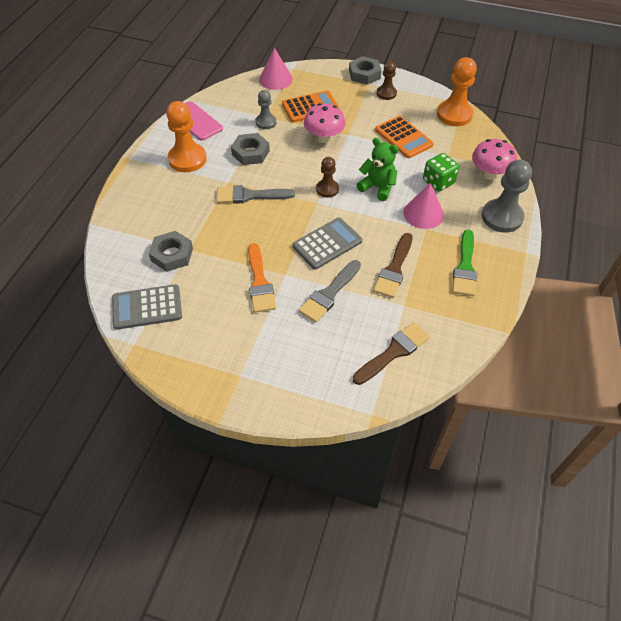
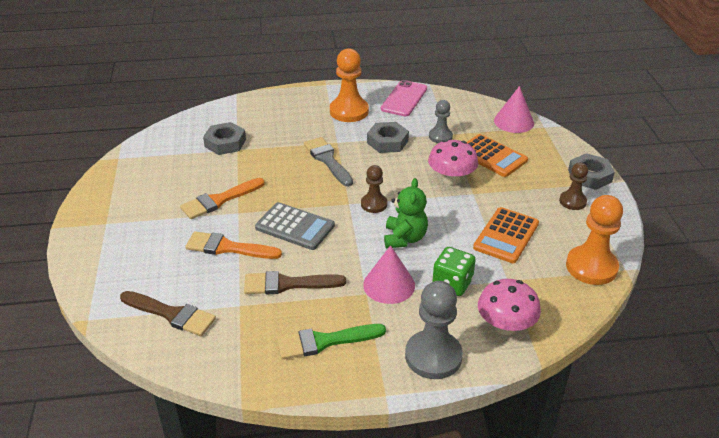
camera: 65 degrees right, 15 degrees down
(147, 307) = (159, 151): grey calculator -> none
(329, 293) = (228, 248): grey brush -> orange brush

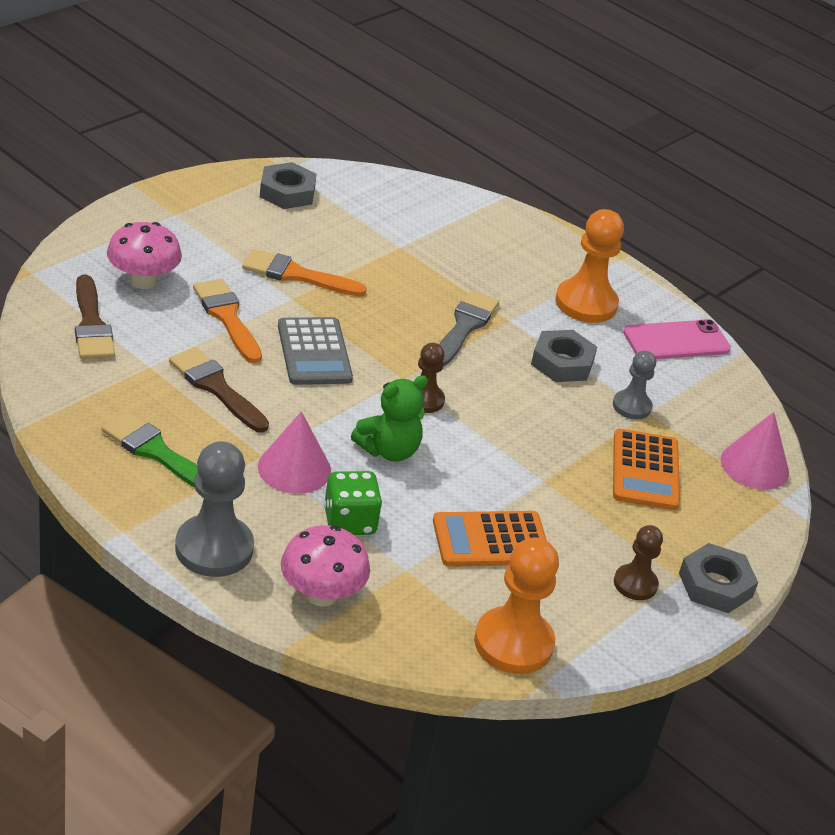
camera: 45 degrees right, 0 degrees up
(225, 143) = (401, 232): grey nut -> grey nut (287, 192)
(451, 179) = (550, 449): pink mushroom -> pink mushroom (143, 281)

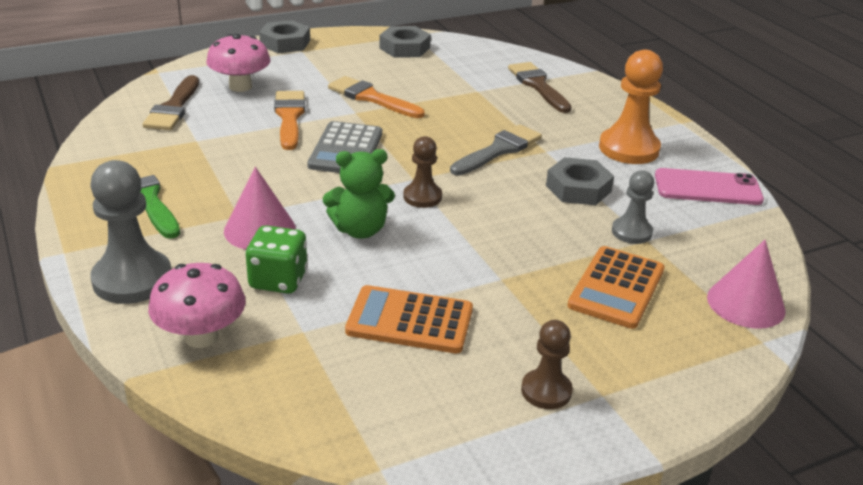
camera: 25 degrees right, 5 degrees down
(216, 387) = (239, 162): brown brush -> brown brush (538, 86)
(513, 643) = (369, 423): orange pawn -> none
(715, 585) = (643, 410): grey nut -> grey nut (285, 43)

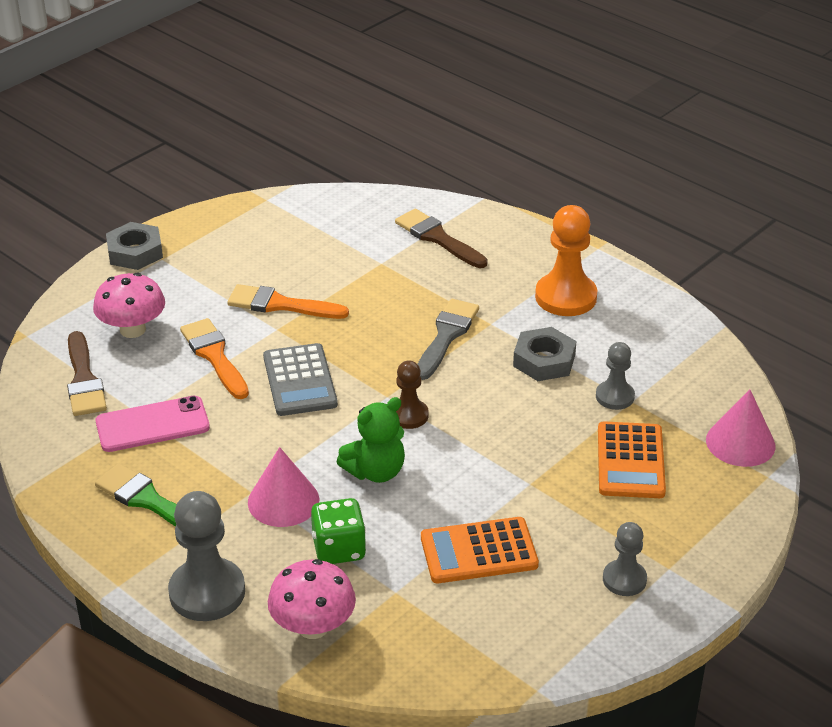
camera: 20 degrees left, 5 degrees up
(404, 48) = (269, 223): grey nut -> none
(546, 391) = (624, 579): brown pawn -> grey pawn
(707, 188) = (657, 324): pink phone -> pink phone (152, 425)

